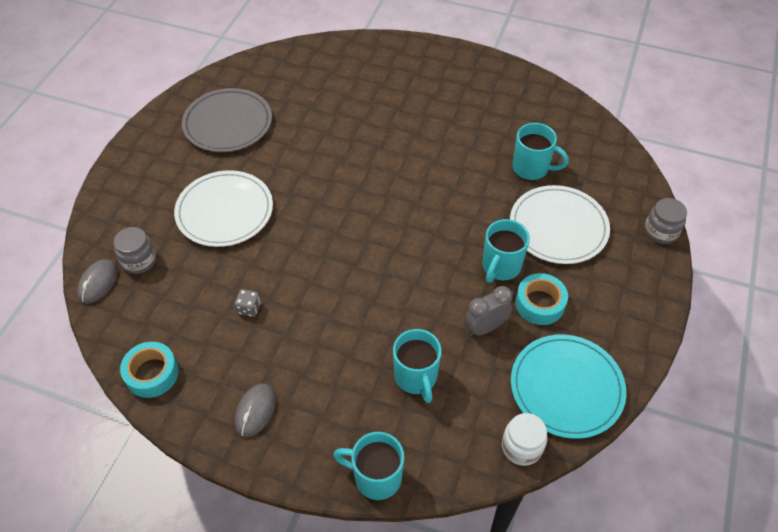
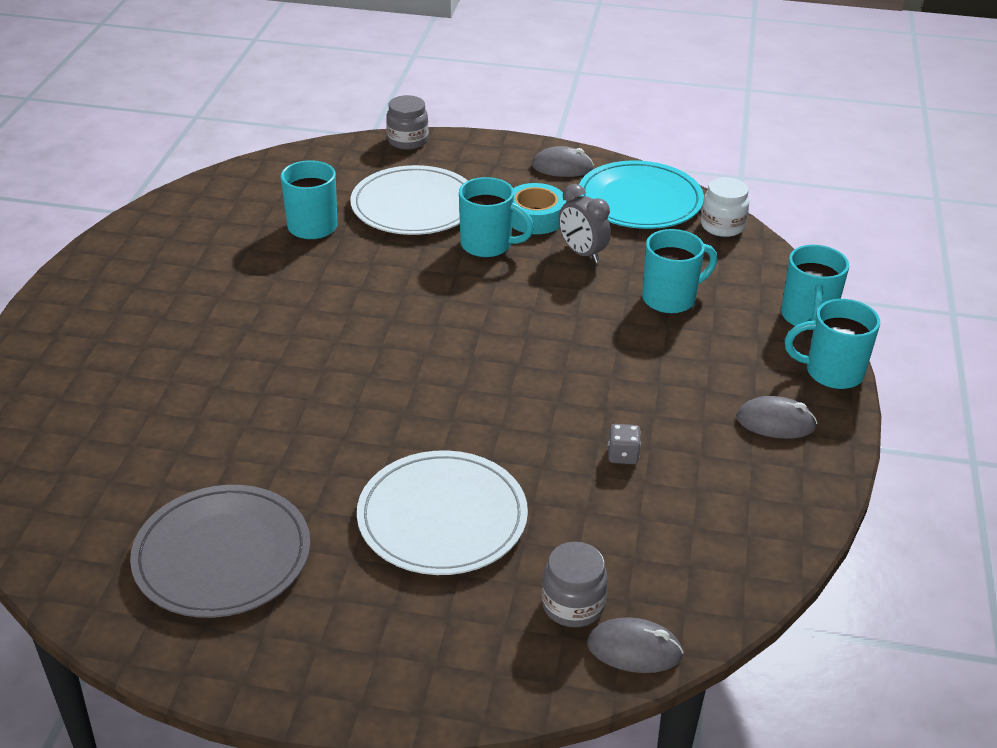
camera: 100 degrees left, 15 degrees down
(152, 374) = (769, 536): turquoise tape -> none
(301, 471) = (832, 372): none -> turquoise mug
(622, 337) = (562, 167): none -> grey mouse

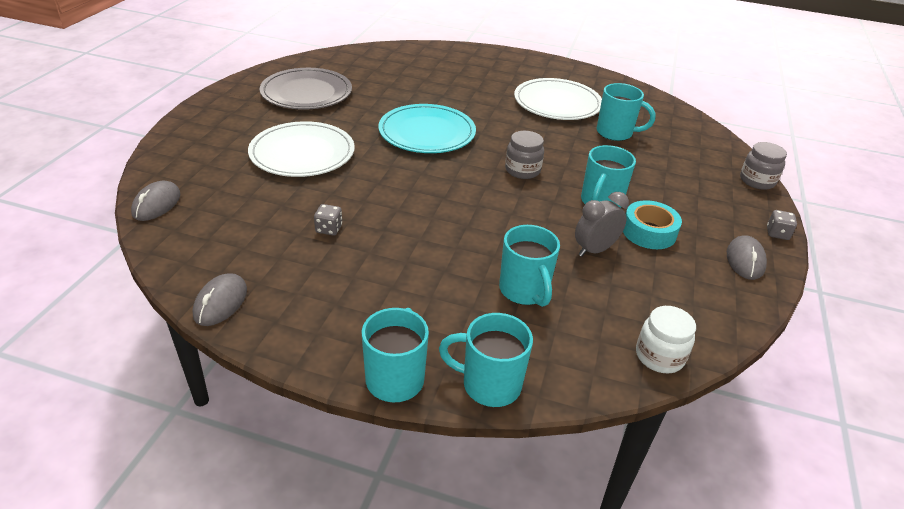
camera: 95 degrees right, 0 degrees up
(414, 206) = (653, 175): white plate -> white plate (557, 103)
(508, 143) = (777, 233): none -> grey dice
(573, 605) = (205, 188): grey jar -> grey jar (522, 170)
(640, 200) = (696, 302): turquoise plate -> turquoise plate (427, 133)
(775, 422) = (337, 319): grey mouse -> grey mouse (220, 302)

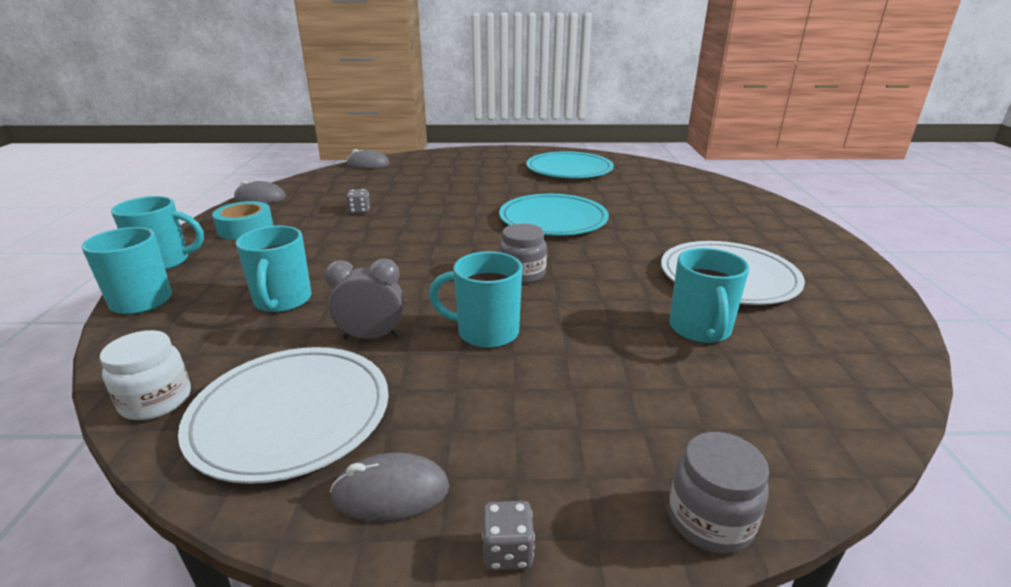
camera: 75 degrees right, 10 degrees down
(302, 153) = (466, 185): white plate -> white plate (291, 415)
(306, 93) = (569, 169): grey plate -> turquoise plate
(524, 291) = (282, 301): turquoise mug -> turquoise mug turned 60 degrees counterclockwise
(594, 250) = (371, 337): grey clock -> grey clock turned 45 degrees counterclockwise
(649, 232) = (432, 378): turquoise tape -> turquoise tape (245, 229)

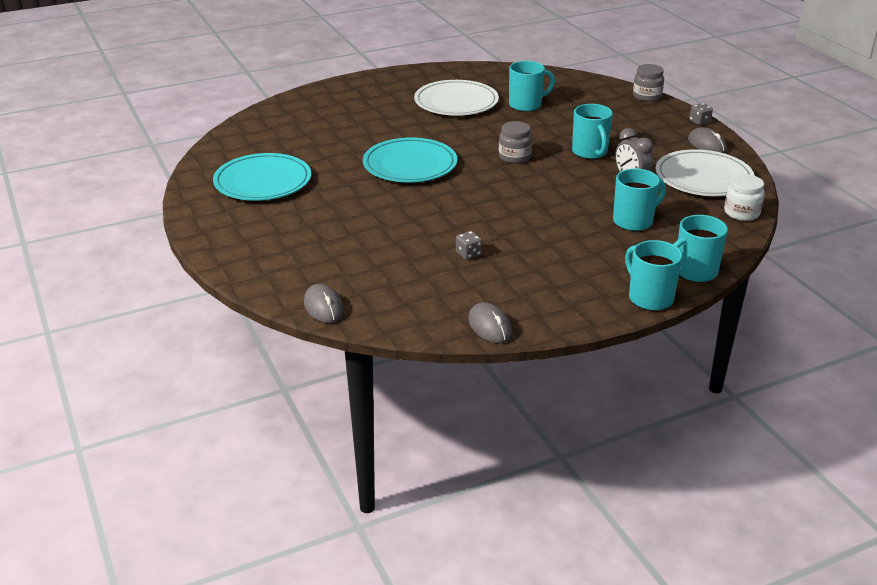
camera: 115 degrees left, 5 degrees up
(245, 229) = (560, 294): turquoise tape -> none

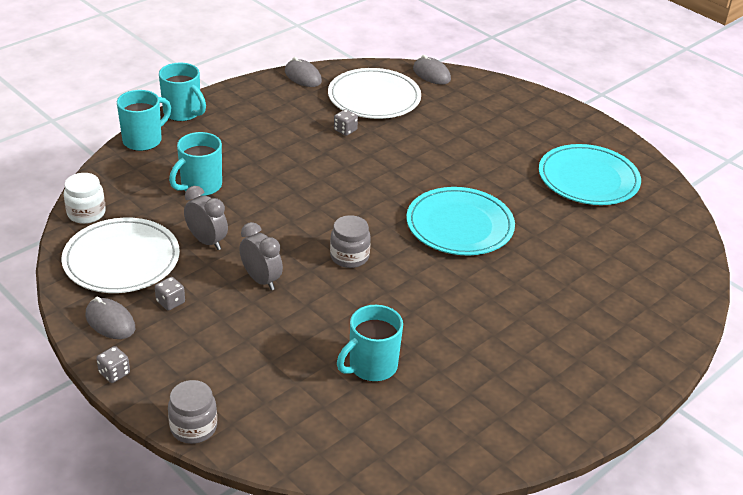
camera: 160 degrees right, 5 degrees up
(456, 102) = (472, 355): white plate -> white plate (374, 97)
(590, 152) = (261, 280): turquoise mug -> grey clock
(662, 149) = (170, 302): none -> grey dice

